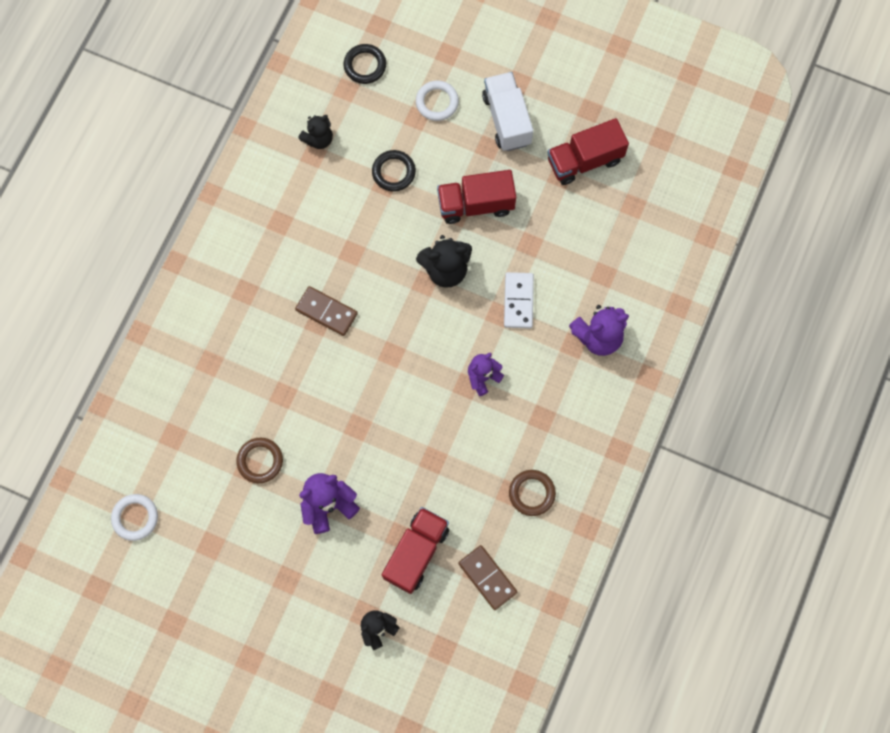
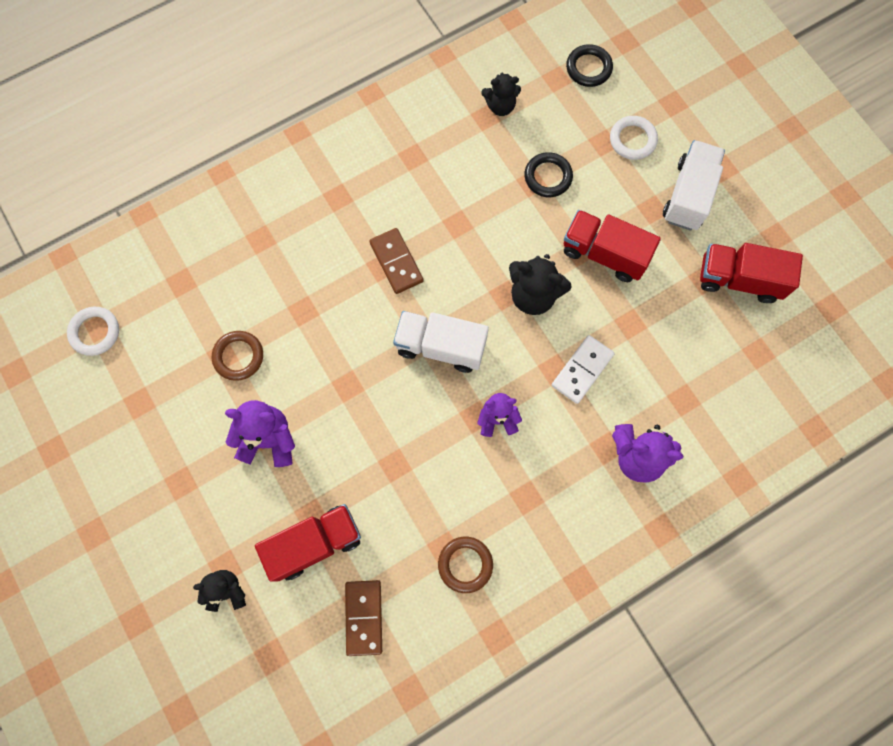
camera: 35 degrees right, 0 degrees up
(405, 353) = (440, 347): none -> white truck

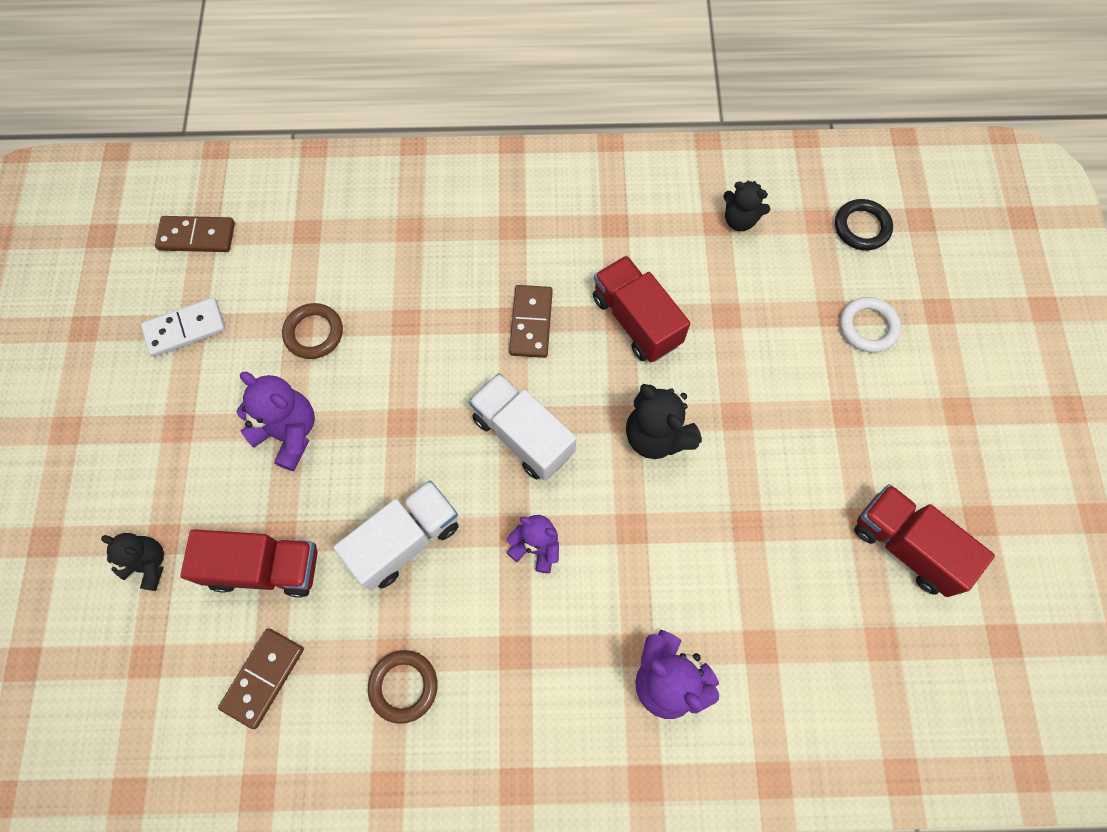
camera: 30 degrees right, 5 degrees down
(95, 332) = (197, 236): white ring -> brown domino
(548, 177) = (748, 318): black ring -> none
(582, 370) = (662, 546): white domino -> white domino (185, 329)
(604, 254) = (762, 433): red truck -> red truck (636, 320)
(688, 195) = (898, 419): white truck -> white truck (405, 540)

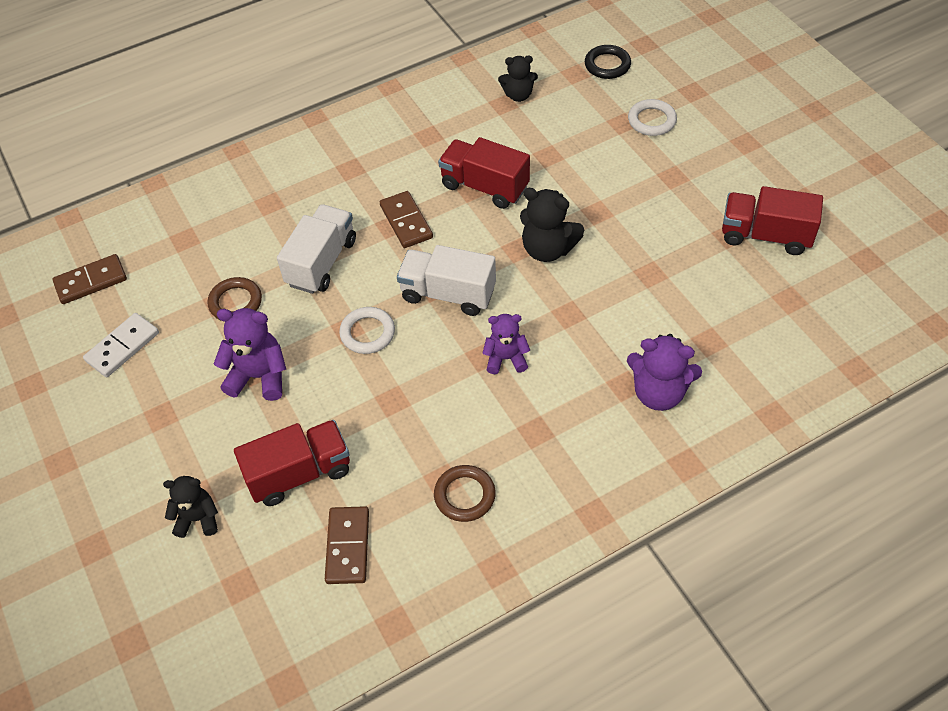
camera: 25 degrees left, 15 degrees down
(405, 540) = (402, 402): white truck -> white truck (321, 262)
(418, 439) = (367, 333): none -> white ring

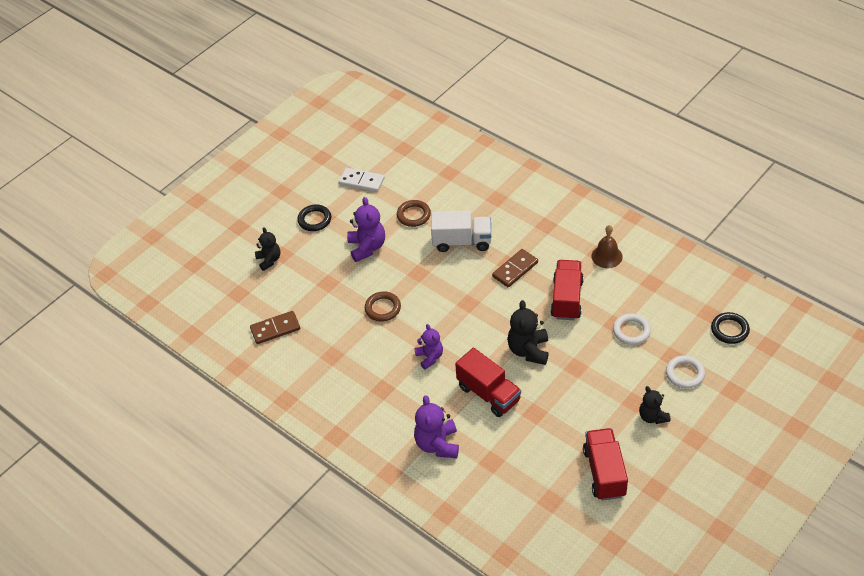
camera: 70 degrees right, 5 degrees down
(91, 281) = (399, 147): brown domino -> none
(156, 431) = (314, 220): none -> black ring
(299, 473) = (312, 290): red truck -> red truck (488, 393)
(367, 333) = (419, 284): white ring -> white ring (631, 331)
(438, 129) = (606, 256): none -> brown bell
(448, 294) = (466, 311): white truck -> none
(464, 495) = (326, 369): brown ring -> brown ring (383, 308)
(518, 95) = (665, 288): black teddy bear -> black teddy bear (652, 416)

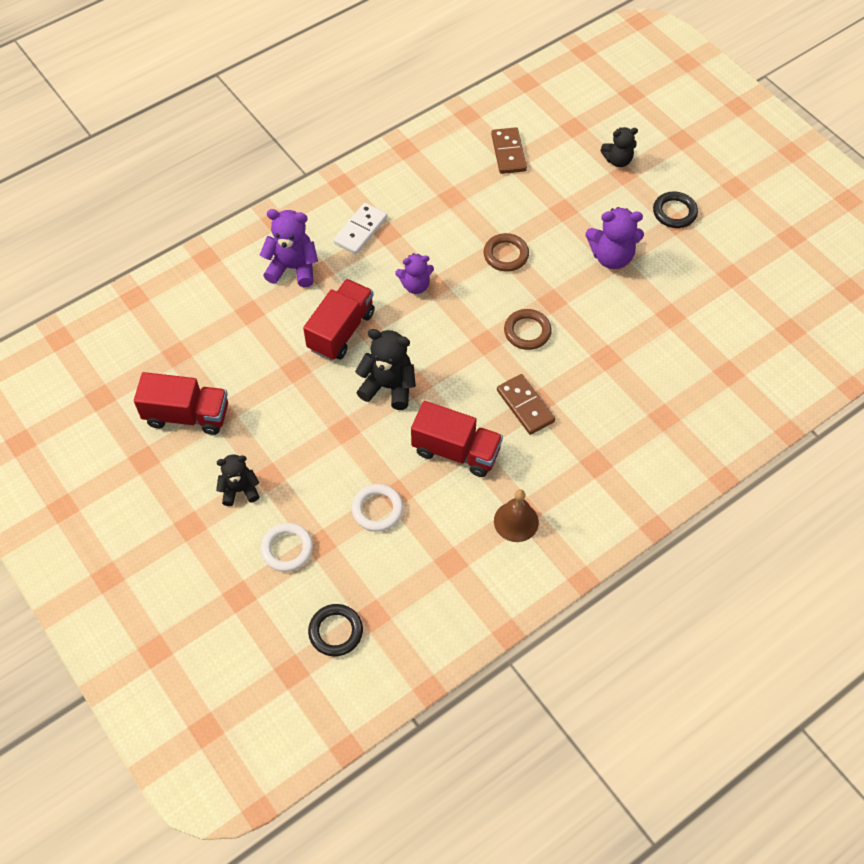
camera: 100 degrees right, 10 degrees up
(361, 181) = (733, 271): white domino -> white domino (360, 230)
(413, 215) = (655, 316): brown ring -> brown ring (527, 331)
(462, 241) = (592, 358): white truck -> none
(488, 393) = (341, 331): red truck -> red truck turned 150 degrees clockwise

